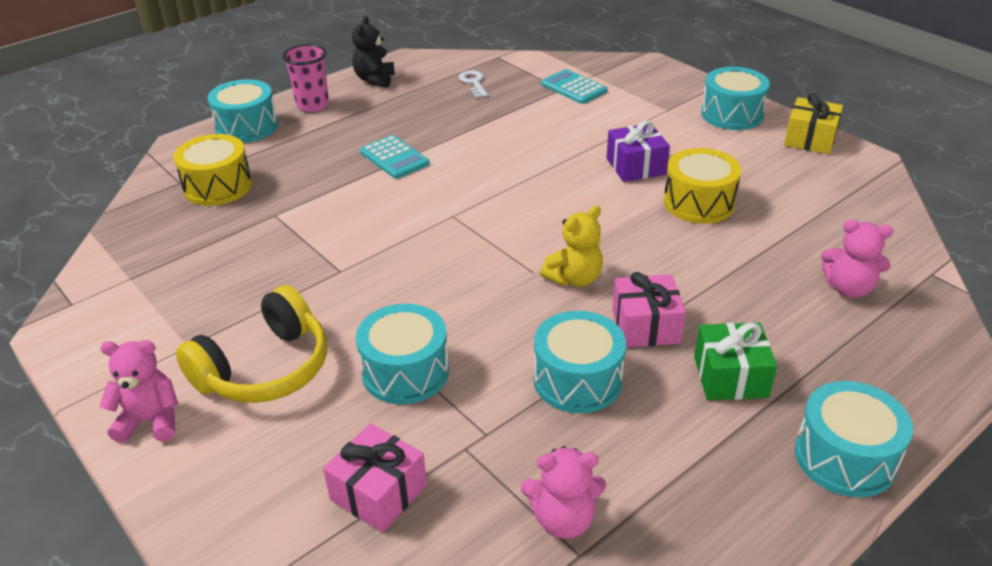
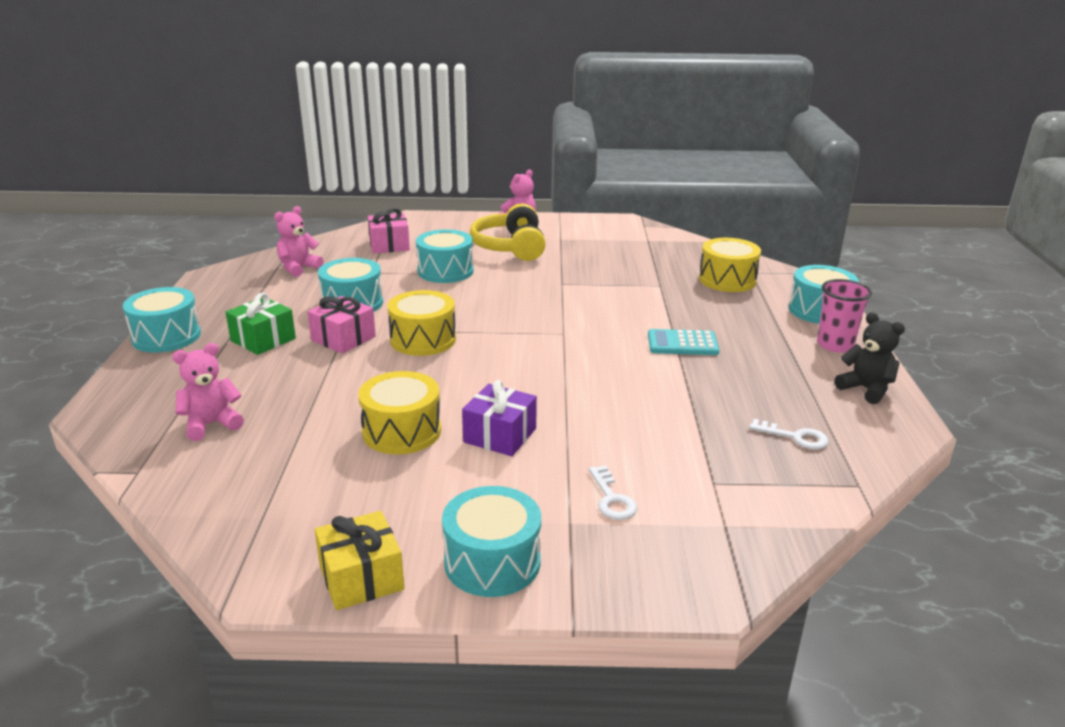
camera: 130 degrees right, 10 degrees down
(573, 87) = (706, 491): turquoise calculator -> none
(574, 278) = (423, 340): yellow teddy bear -> yellow drum
(627, 107) = (612, 499): none -> white key

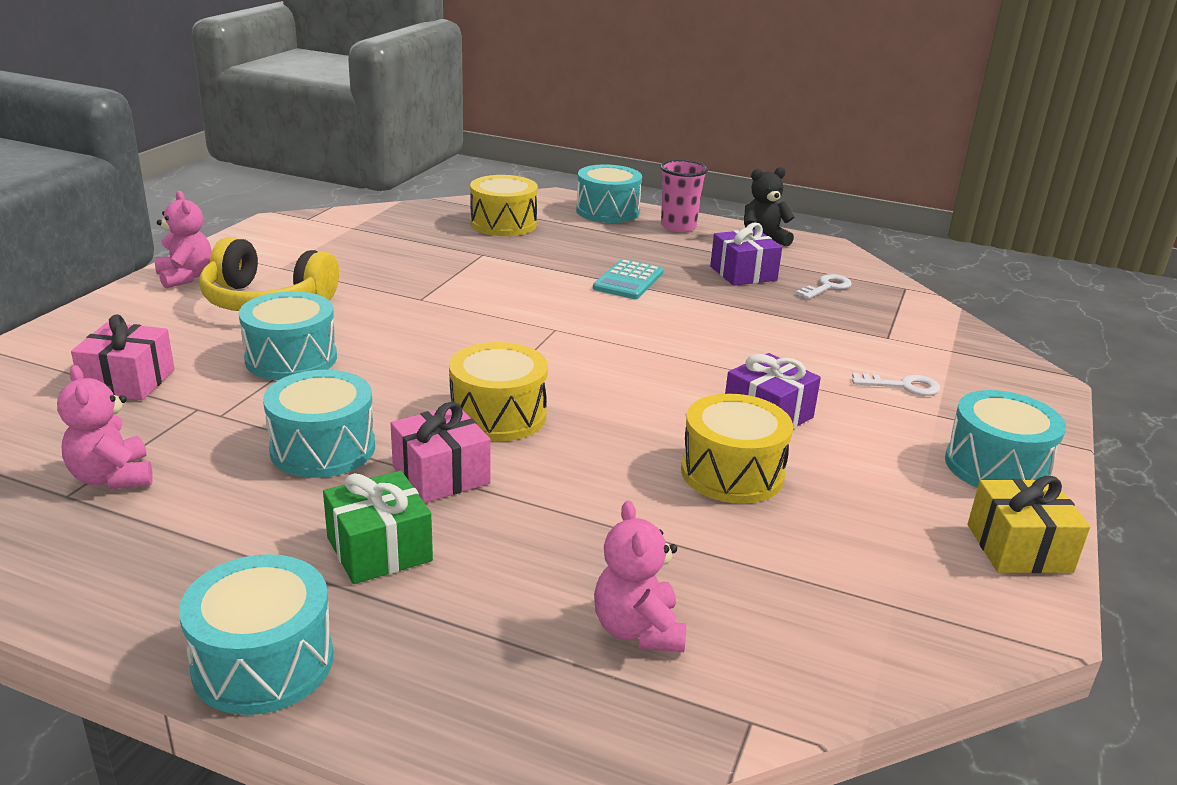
camera: 70 degrees left, 0 degrees up
(768, 390) = (743, 273): none -> purple gift

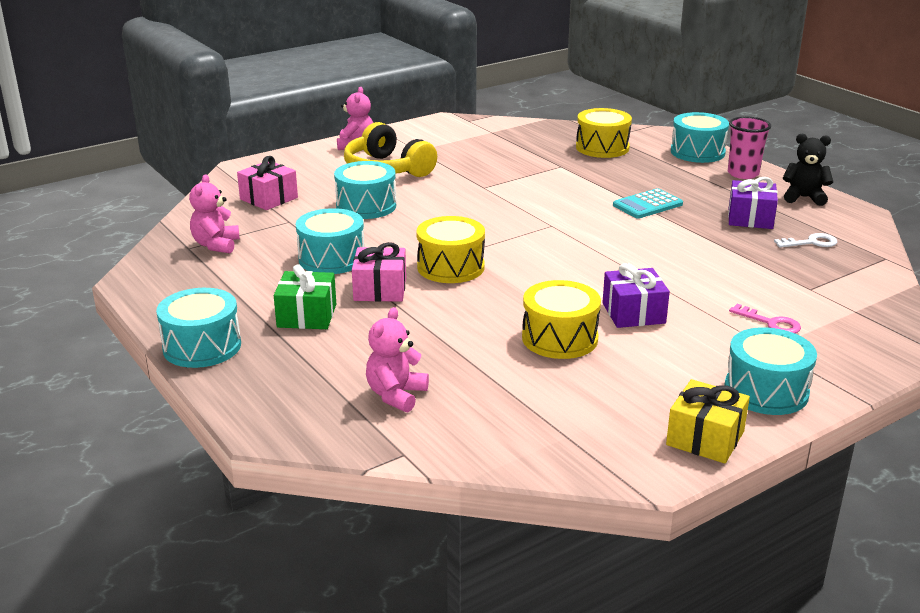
camera: 35 degrees right, 0 degrees up
(903, 386) = (770, 323): white key -> pink key

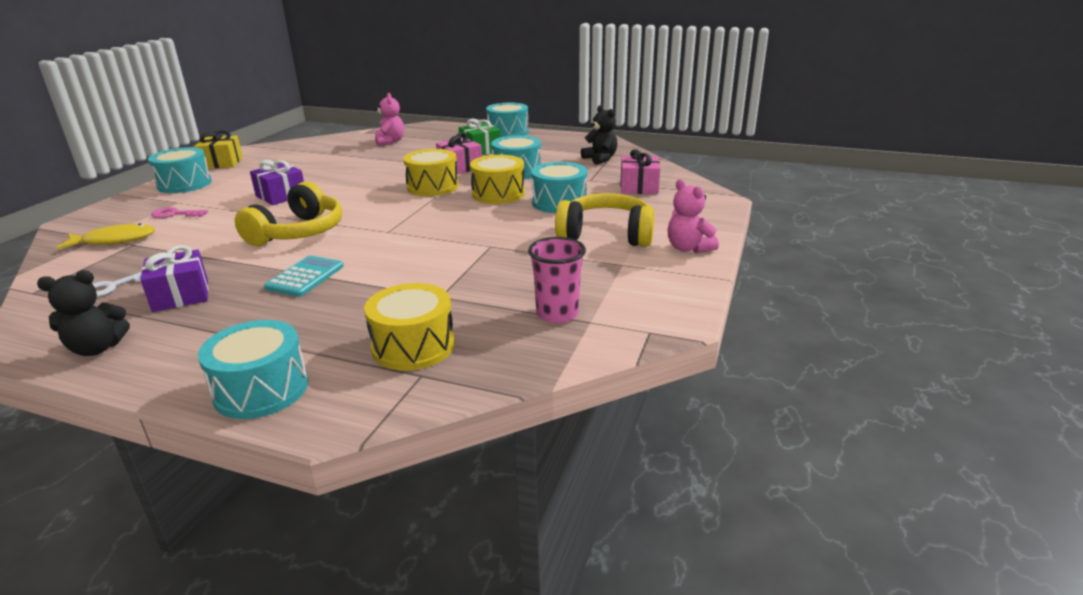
camera: 145 degrees right, 0 degrees up
(216, 245) = (600, 159): pink teddy bear -> black teddy bear
(559, 338) = (323, 175): yellow drum -> yellow drum (498, 194)
(635, 250) = (298, 232): none -> yellow headphones
(743, 174) = (183, 365): pink cup -> pink cup (557, 313)
(832, 300) = (114, 240): none -> yellow fish

